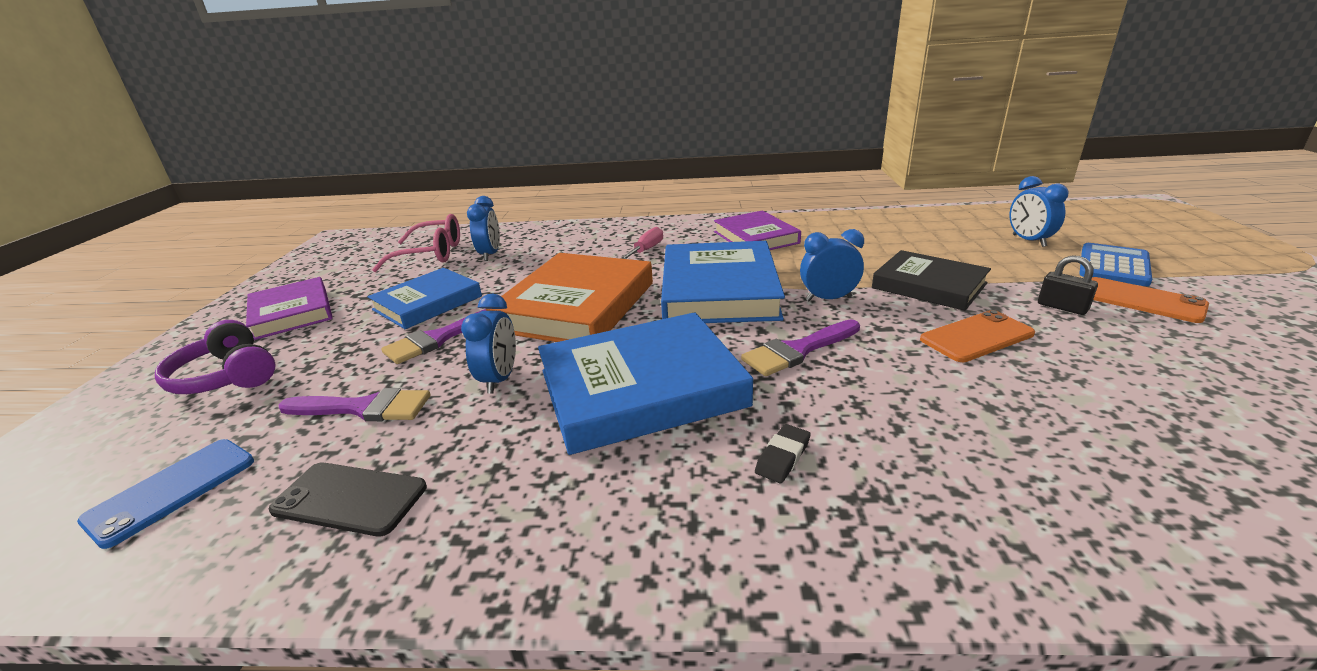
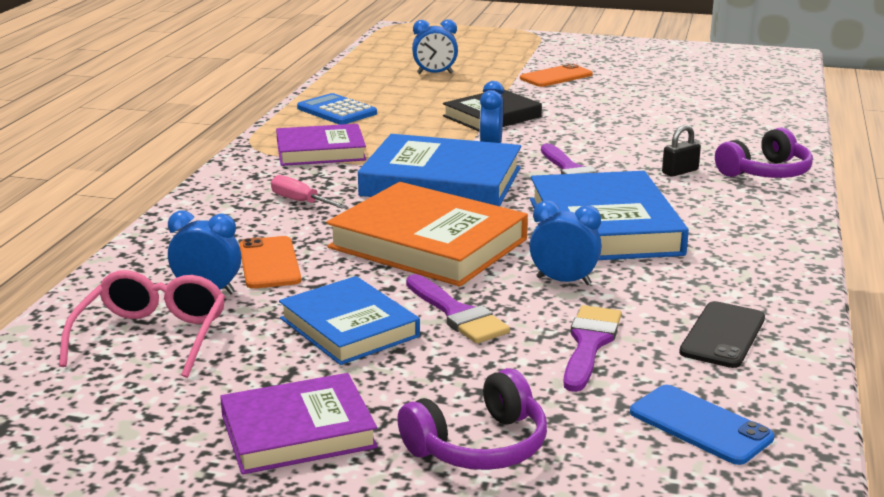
camera: 80 degrees left, 5 degrees down
(782, 457) = (701, 195): black eraser -> none
(937, 529) = (765, 172): none -> purple headphones
(976, 337) = (580, 122): orange phone -> orange phone (269, 263)
(1062, 307) = (553, 94): black padlock -> black padlock (680, 171)
(1113, 266) = (500, 67): blue calculator -> blue calculator (336, 111)

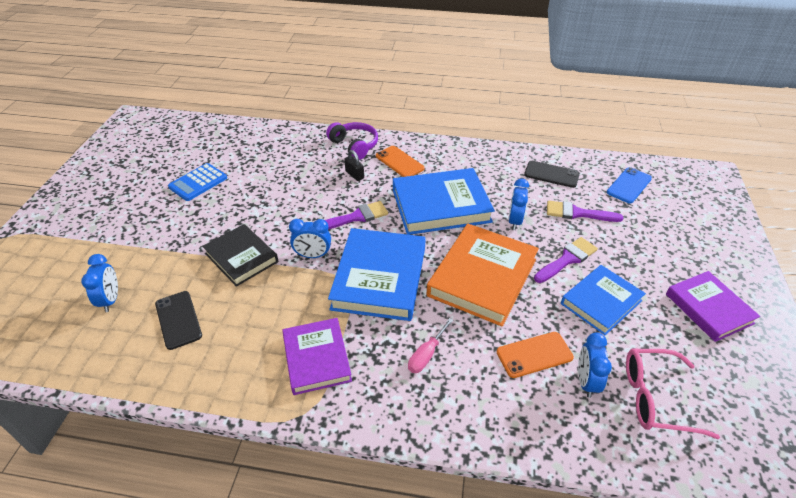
camera: 95 degrees left, 20 degrees up
(336, 111) = (209, 362): blue calculator -> blue calculator (198, 182)
(399, 97) = (178, 319): none -> black phone
(479, 446) = (681, 246): purple headphones -> none
(556, 76) = (147, 224): orange phone -> orange phone (399, 162)

